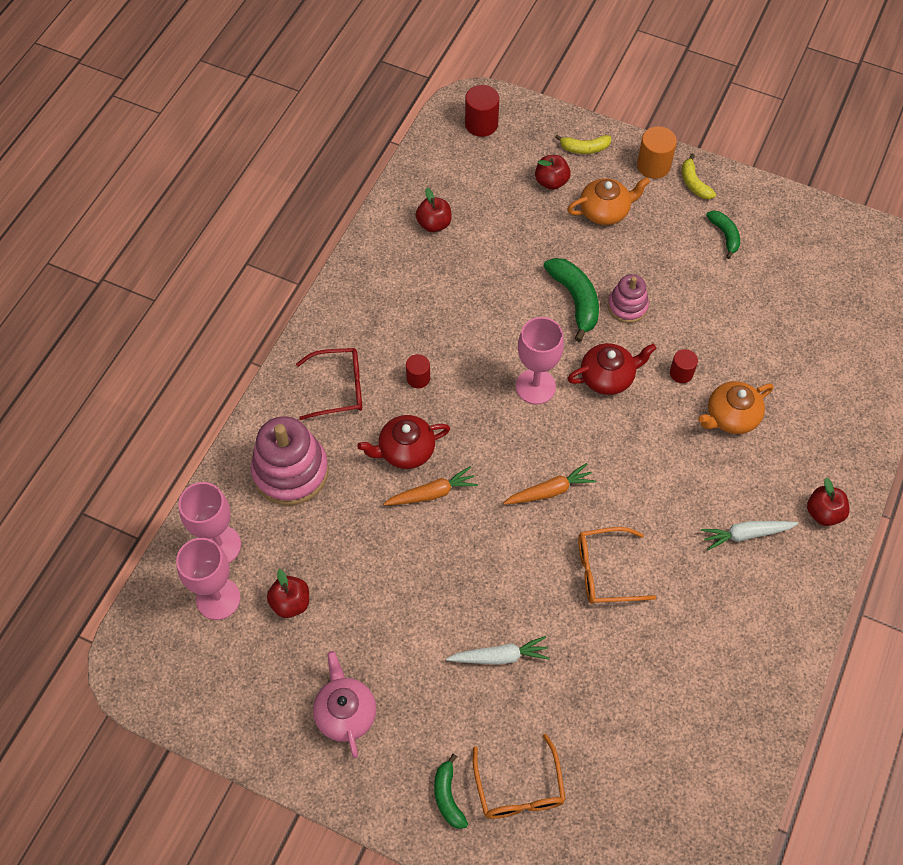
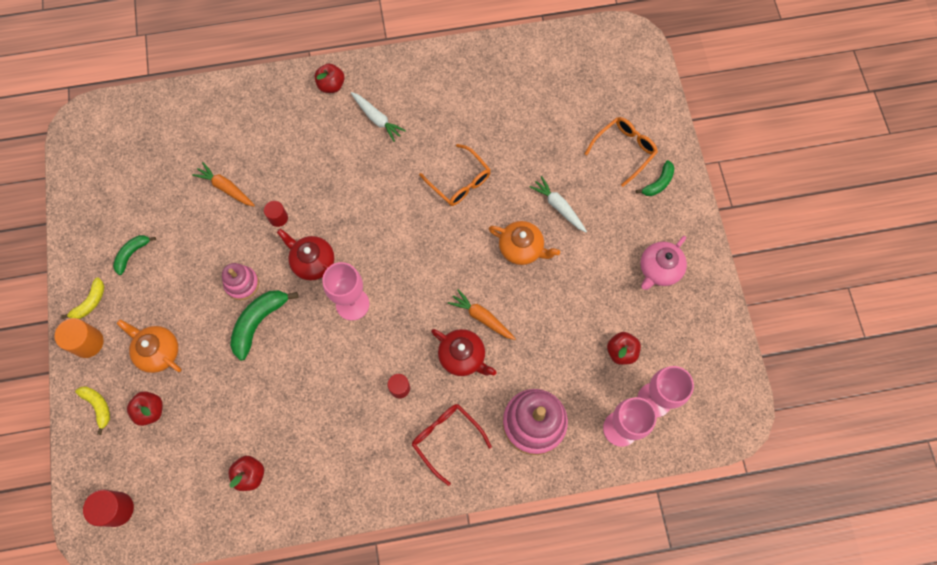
camera: 125 degrees left, 10 degrees up
(549, 491) = (427, 246): orange carrot -> orange carrot (226, 188)
(731, 417) = (294, 170): orange teapot -> orange teapot (522, 248)

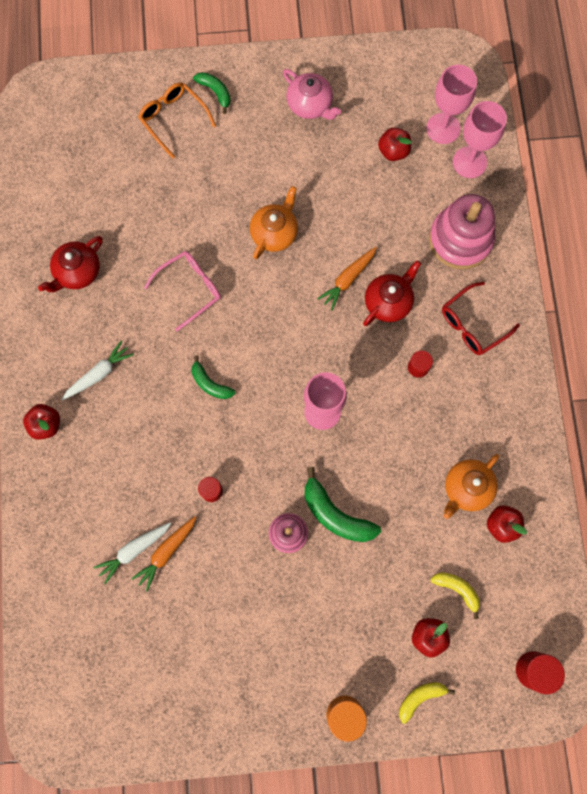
camera: 85 degrees left, 5 degrees up
(90, 302) = (296, 714): yellow banana -> yellow banana (457, 589)
(132, 254) = (239, 665): green banana -> green banana (210, 384)
(158, 351) = (361, 629): orange teapot -> orange teapot (467, 488)
(312, 262) = (269, 453): red teapot -> red teapot (77, 272)
(459, 181) = (190, 289): orange glasses -> pink glasses
(558, 207) = (231, 191): white carrot -> white carrot (134, 550)

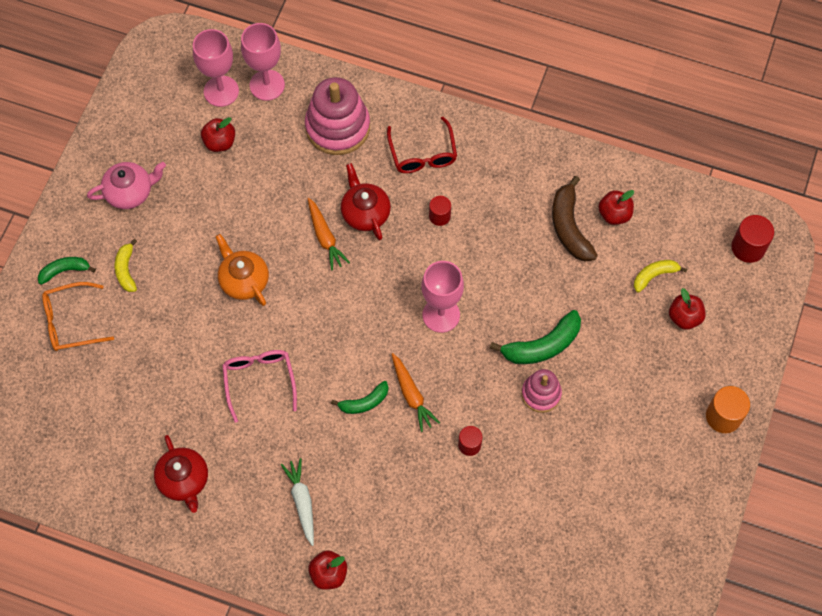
camera: 65 degrees left, 10 degrees down
(134, 550) = (494, 539): white carrot -> none
(166, 552) = (509, 510): orange carrot -> orange carrot (411, 395)
(420, 697) = (734, 347): yellow banana -> yellow banana (126, 270)
(467, 488) = (569, 227): orange teapot -> brown banana

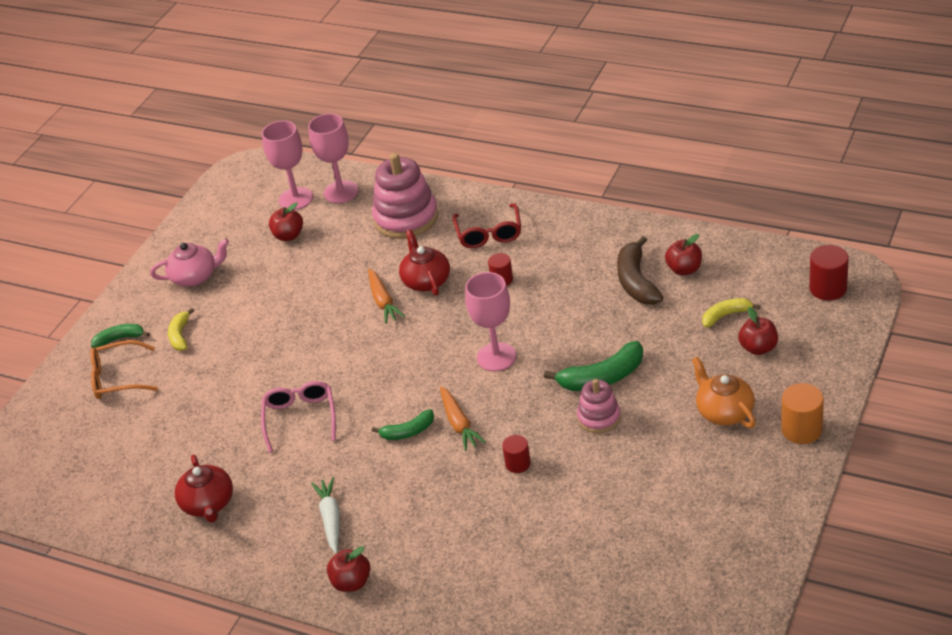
camera: 10 degrees right, 25 degrees down
(243, 280) = (296, 338): orange teapot -> orange teapot (724, 411)

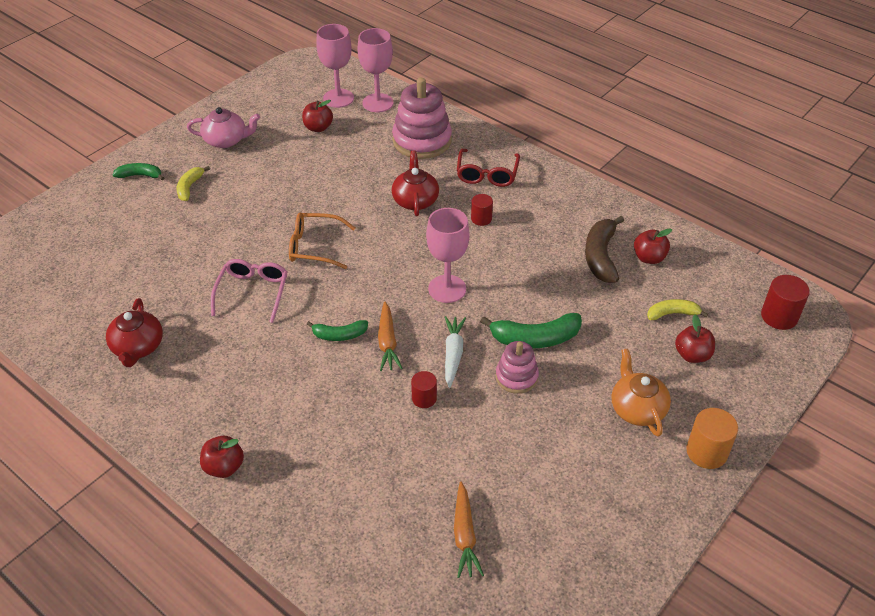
camera: 10 degrees right, 5 degrees up
(118, 378) = (121, 209): orange glasses -> orange glasses (314, 247)
(331, 519) = (234, 397): white carrot -> white carrot (453, 354)
(383, 301) = (371, 208): orange carrot -> orange carrot (464, 535)

